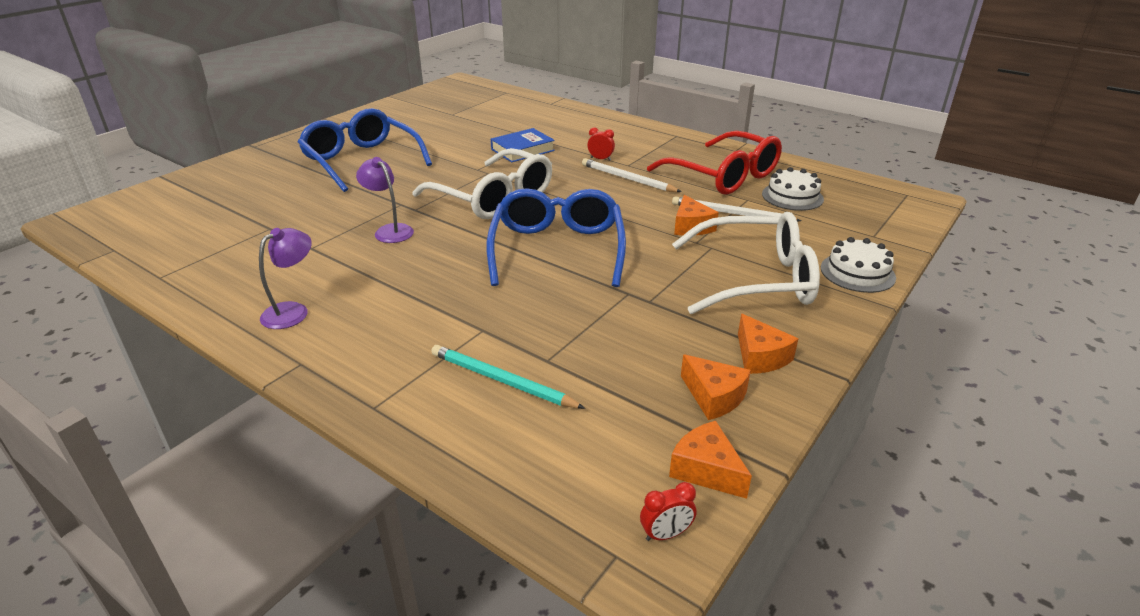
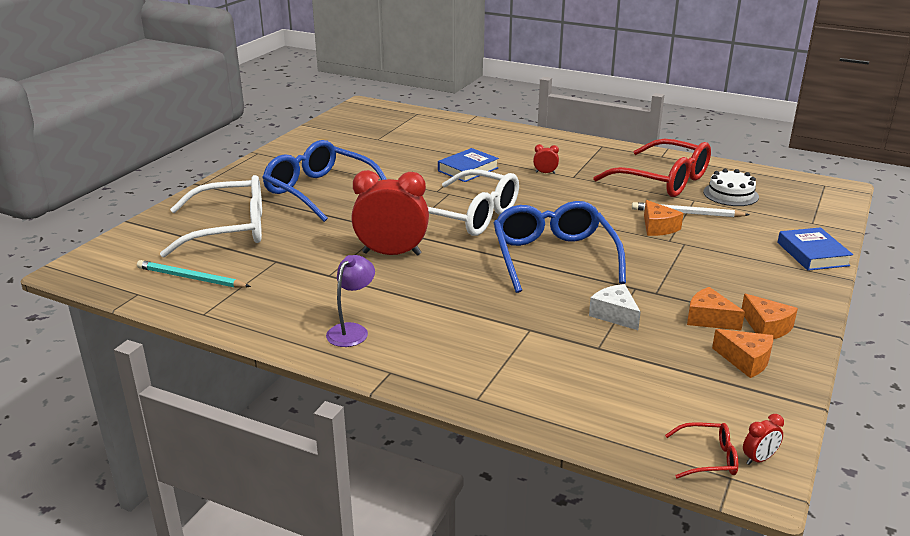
camera: 10 degrees left, 5 degrees down
(389, 230) = (391, 253): purple lamp -> red clock
(502, 380) = (570, 367): turquoise pencil -> turquoise pencil (191, 278)
(588, 322) = (615, 315): none -> white cheese
(601, 523) = (708, 458): none -> red glasses
(627, 179) = (580, 189): white pencil -> none
(706, 470) = (766, 413): orange cheese -> orange cheese (709, 319)
(755, 279) = (733, 267): white glasses -> white glasses (229, 229)
(857, 272) = (812, 254): white cake -> blue book

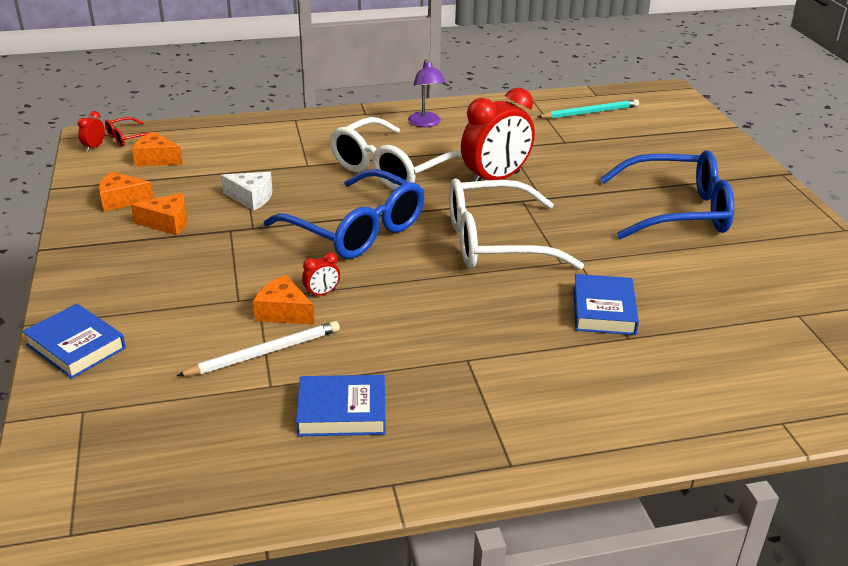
camera: 140 degrees right, 5 degrees up
(229, 229) = (653, 149): white glasses -> white glasses (392, 169)
(545, 173) = (509, 350): red clock -> red clock (322, 293)
(663, 180) = (342, 412): red glasses -> blue book
(730, 194) = (224, 425): white cake -> none
(766, 327) = (111, 234): orange cheese -> orange cheese (156, 159)

